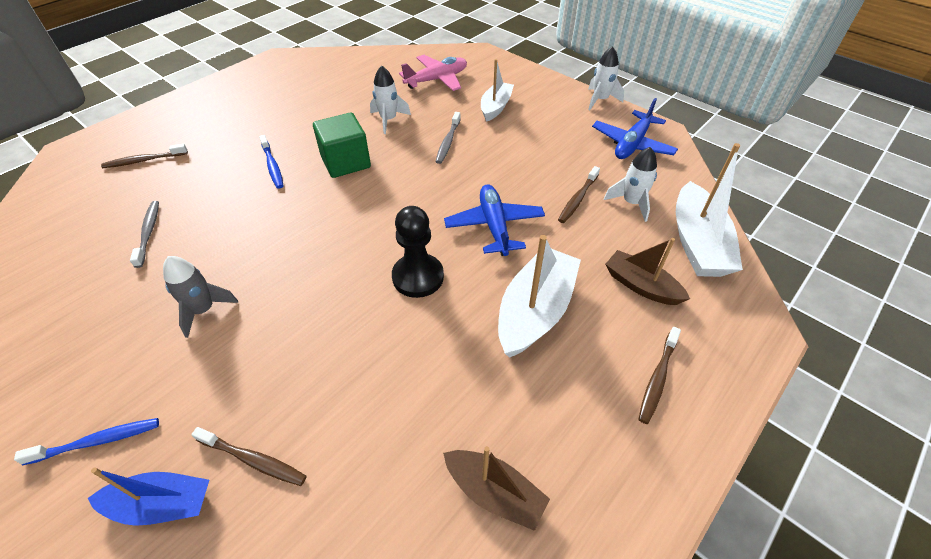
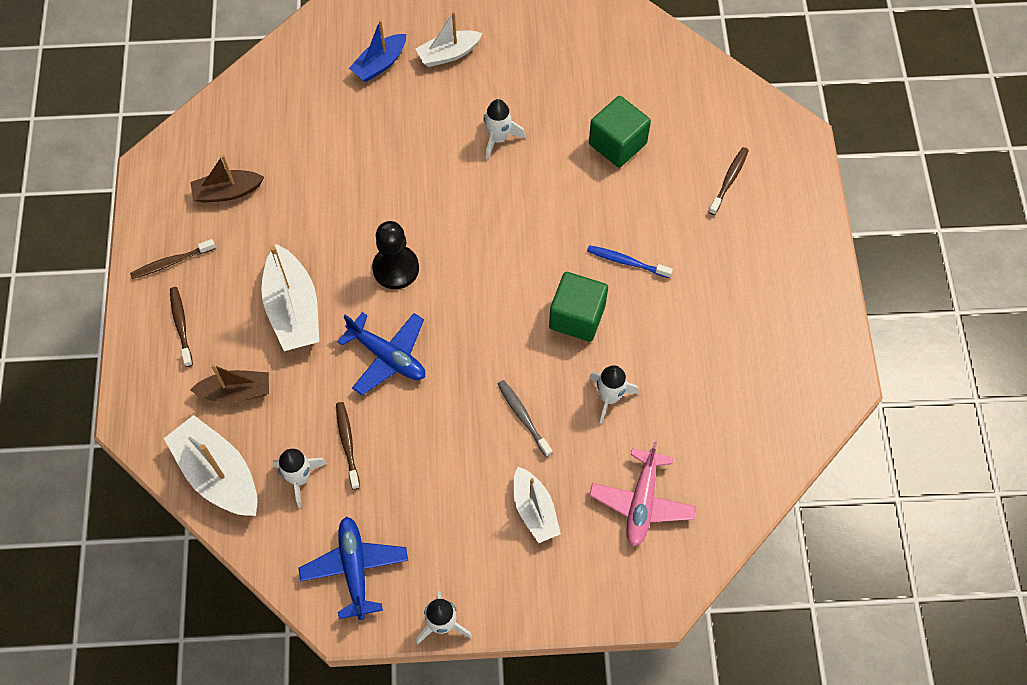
camera: 135 degrees right, 15 degrees up
(97, 441) = (448, 54): blue toothbrush -> white boat
(148, 232) = (617, 144): grey toothbrush -> green cube
(204, 310) = (498, 138): grey rocket -> white rocket
(253, 460) = (362, 109): brown toothbrush -> brown toothbrush (171, 262)

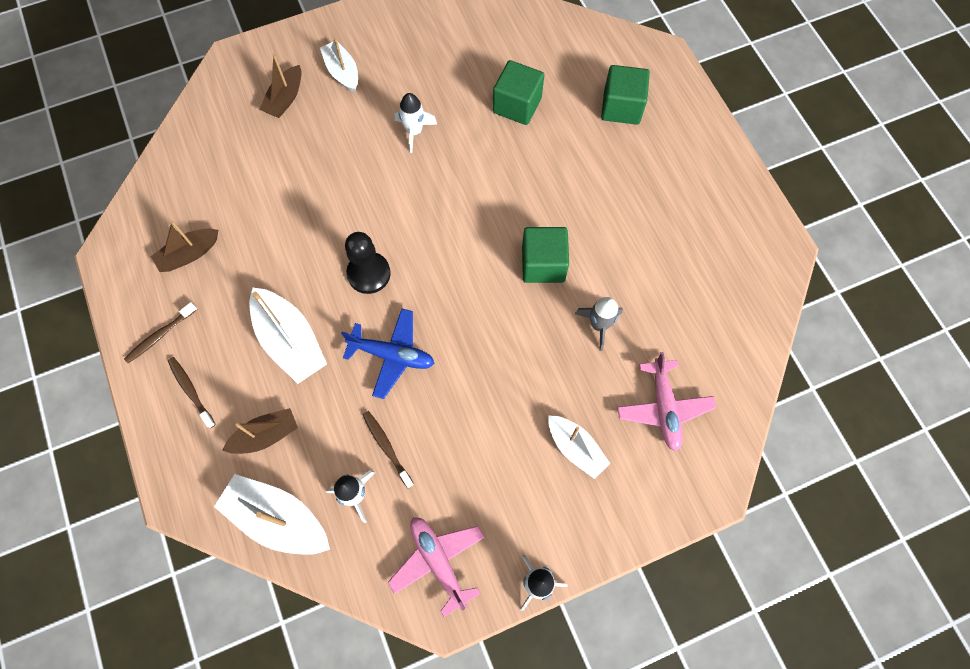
camera: 20 degrees left, 5 degrees up
(355, 569) = (438, 561): blue plane -> pink plane
(380, 64) = (285, 99): blue boat -> brown boat
(448, 54) = (342, 72): white boat -> white boat turned 105 degrees clockwise
(523, 417) = (532, 368): grey toothbrush -> none
(609, 397) = (599, 325): white rocket -> grey rocket
(626, 262) = (565, 203): blue toothbrush -> none
(729, 180) = (621, 107): brown toothbrush -> green cube

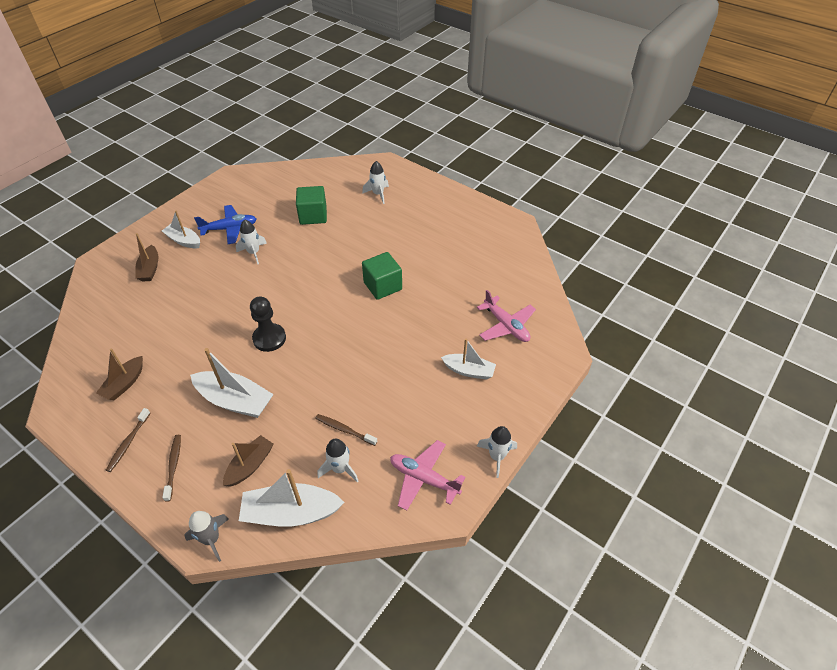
camera: 30 degrees left, 20 degrees down
(191, 391) = (173, 466): brown toothbrush -> brown toothbrush turned 60 degrees clockwise
(392, 355) = (314, 376): blue plane -> blue plane (229, 229)
(599, 325) = (438, 302): grey rocket -> grey rocket (211, 539)
(621, 107) = (378, 194): green cube -> white rocket

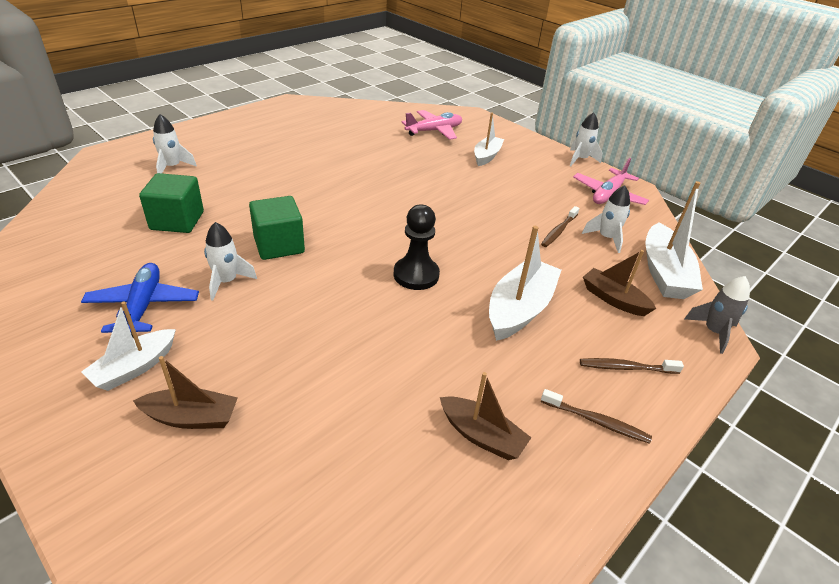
camera: 85 degrees left, 10 degrees down
(383, 286) = (352, 185): green cube -> green cube (279, 245)

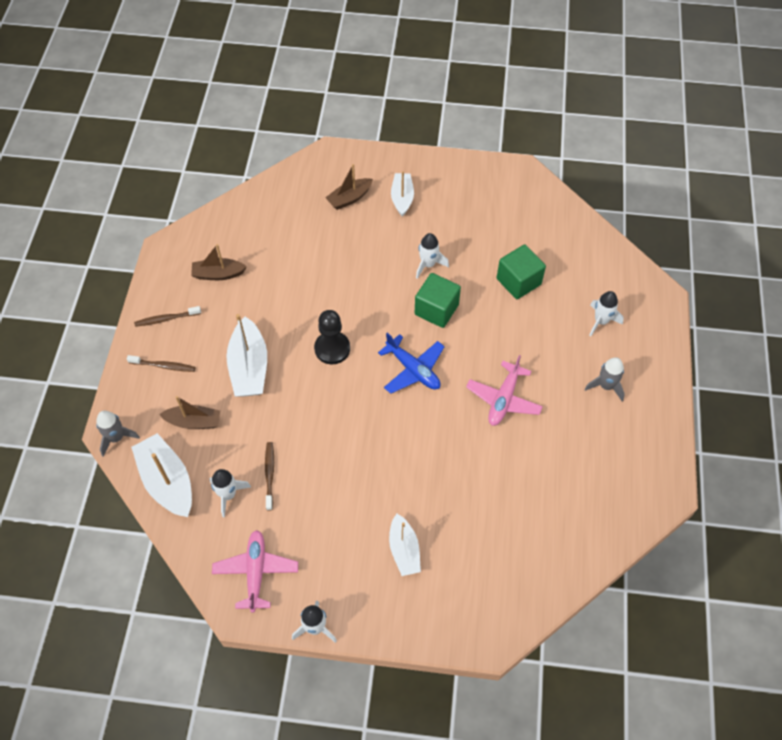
camera: 145 degrees right, 20 degrees up
(143, 306) = (445, 223): blue plane -> blue plane (413, 369)
(239, 143) = (606, 386): none -> grey rocket
(434, 131) = (490, 558): pink plane -> pink plane (503, 399)
(626, 368) = (163, 366): brown toothbrush -> brown toothbrush turned 45 degrees clockwise

